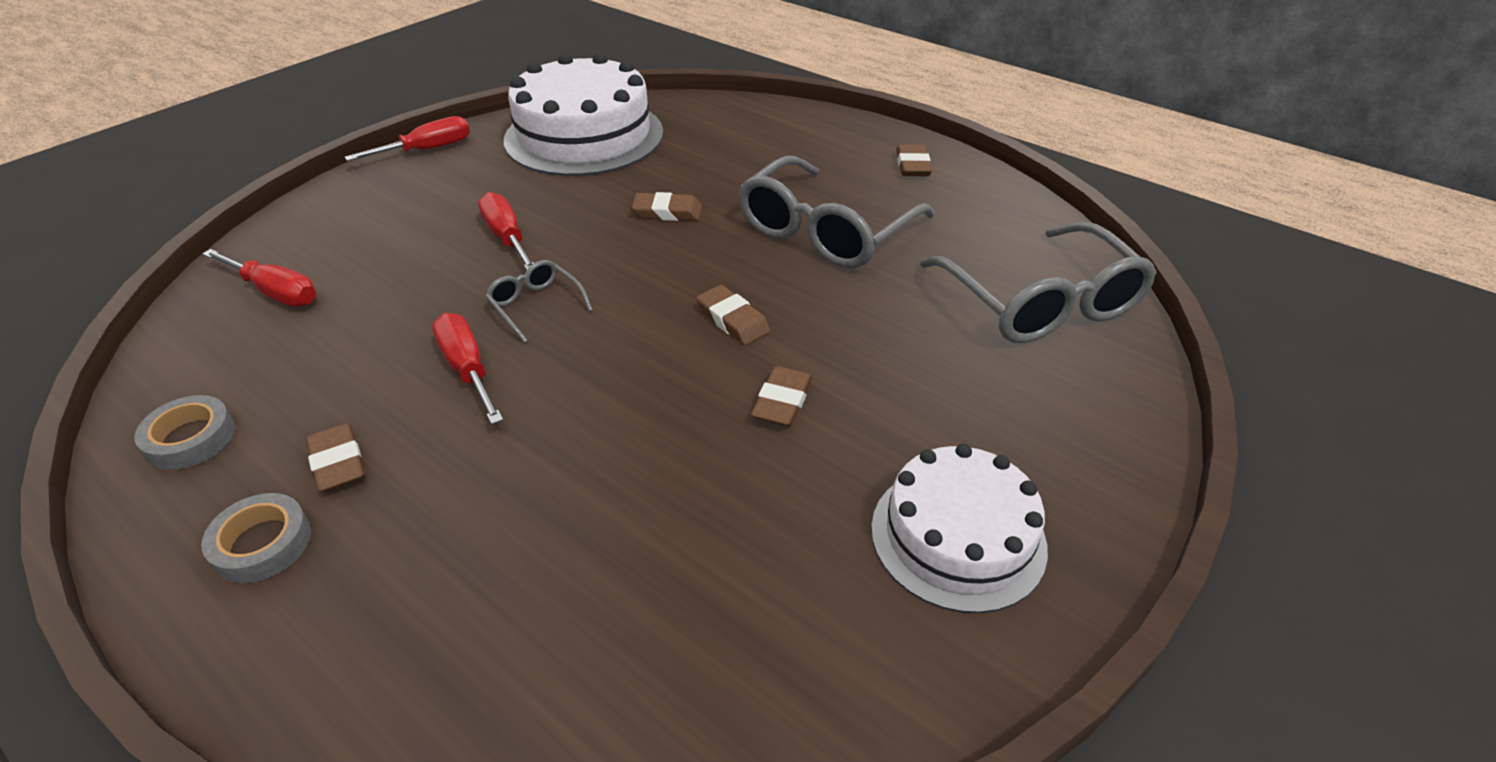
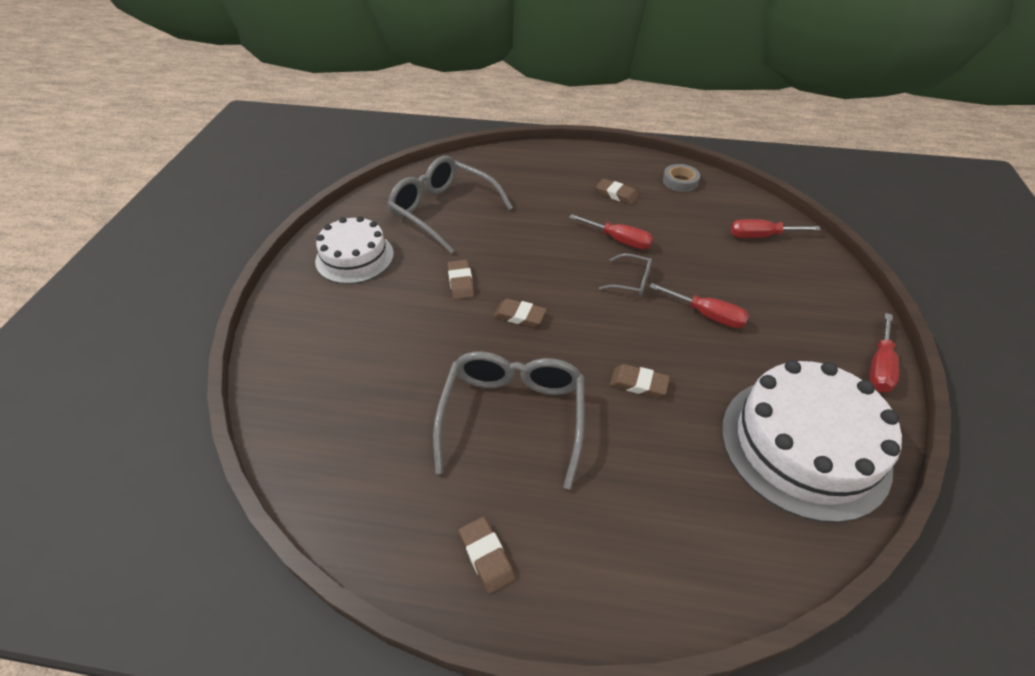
camera: 150 degrees right, 5 degrees up
(262, 544) = (604, 170): grey tape -> none
(667, 212) = (638, 383): brown eraser -> brown eraser turned 45 degrees clockwise
(1040, 302) = (331, 412): grey glasses -> grey glasses (443, 211)

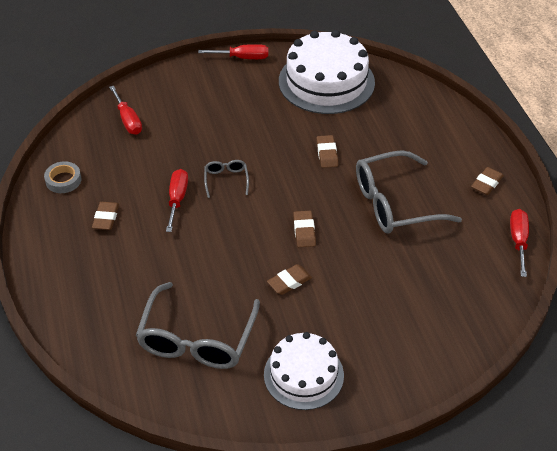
camera: 115 degrees left, 0 degrees up
(707, 315) = (241, 134): red screwdriver -> red screwdriver (518, 241)

